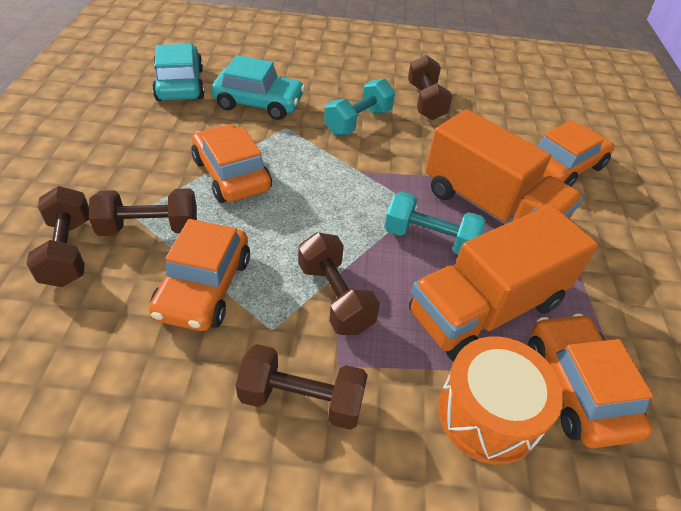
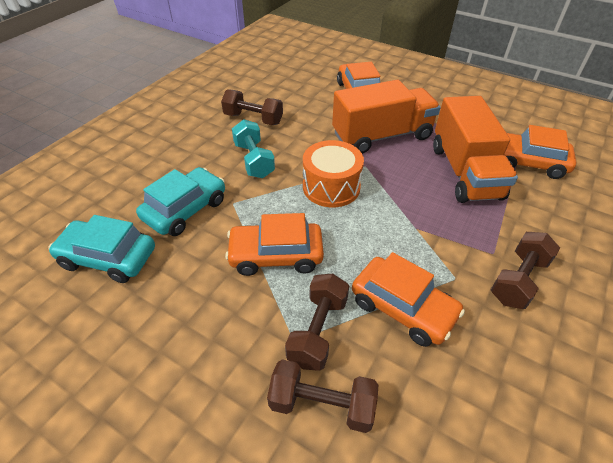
camera: 60 degrees left, 0 degrees up
(335, 297) = (436, 235): brown dumbbell -> none
(430, 239) = (399, 172): turquoise dumbbell -> none
(488, 414) = (539, 201): orange drum -> orange drum (331, 187)

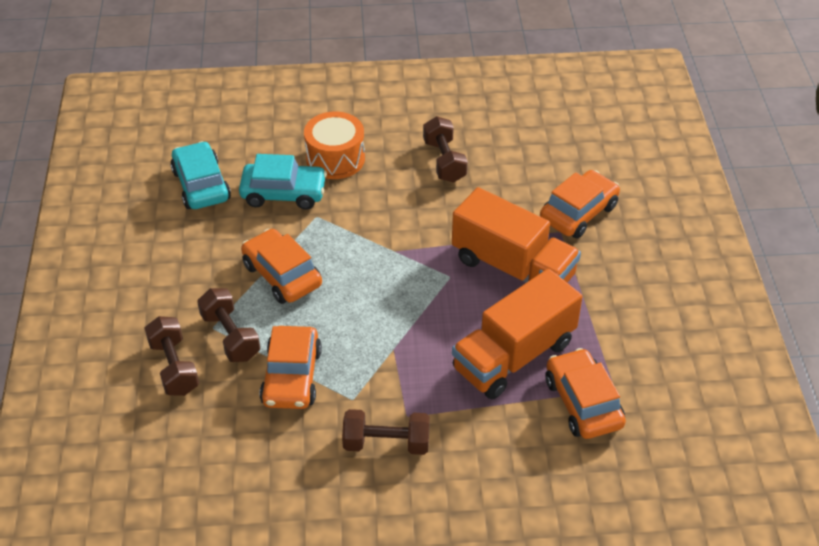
camera: 55 degrees right, 0 degrees up
(254, 160) = (383, 197): turquoise dumbbell -> none
(318, 330) = (230, 336): brown dumbbell -> brown dumbbell turned 75 degrees clockwise
(331, 187) = (395, 267): orange drum -> orange drum (335, 159)

